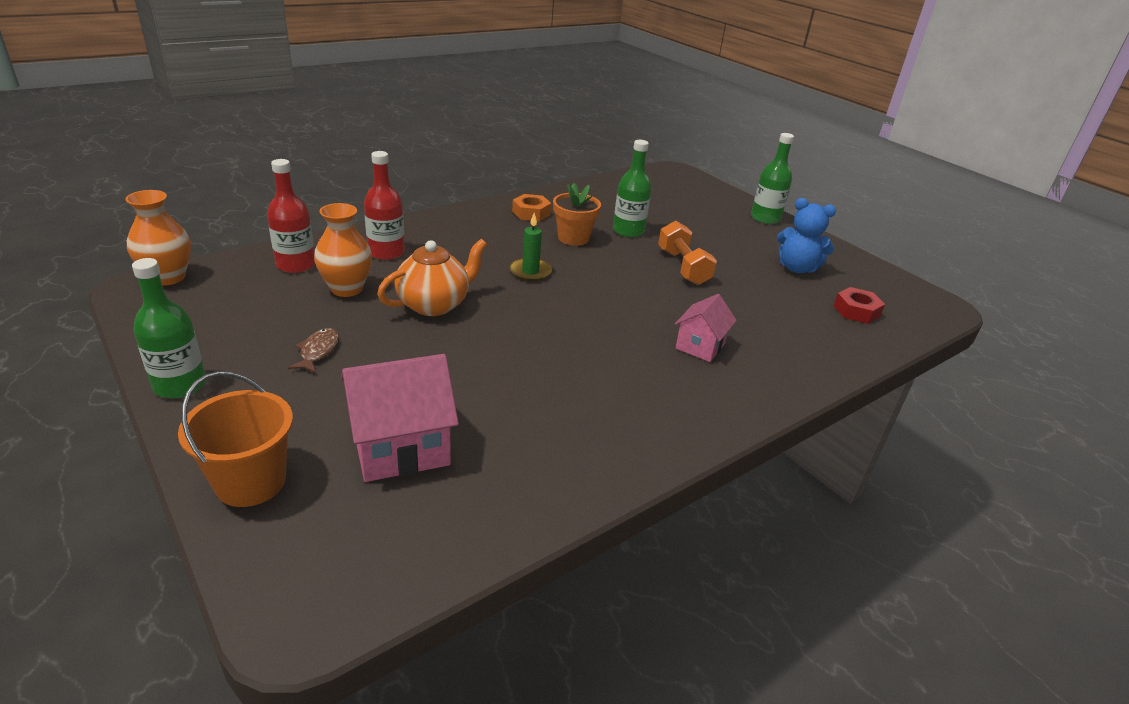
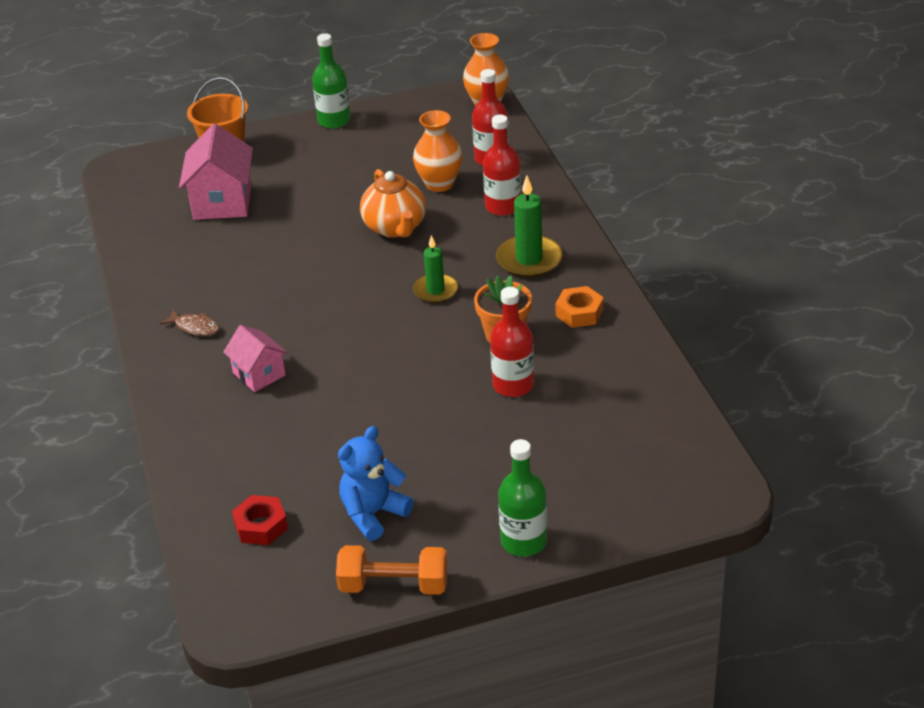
camera: 115 degrees right, 5 degrees up
(318, 351) = (349, 171): brown fish -> brown fish (195, 327)
(468, 235) = (529, 260): none -> green candle
(628, 231) = (513, 385): green bottle -> red bottle
(683, 267) = (410, 407): orange dumbbell -> orange dumbbell (394, 585)

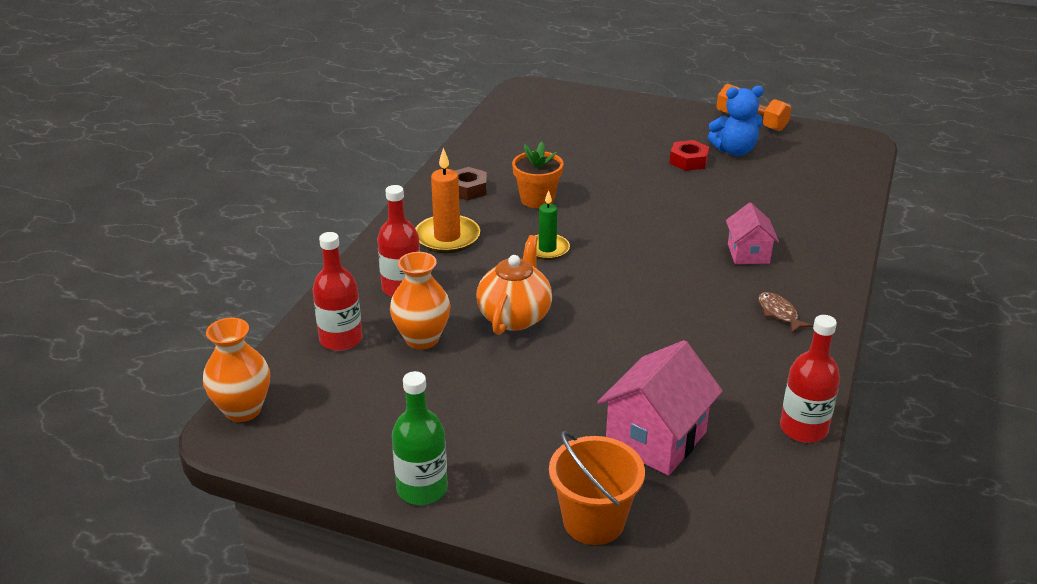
camera: 145 degrees left, 5 degrees down
(261, 526) = (813, 171): red nut -> red nut (688, 161)
(513, 385) = (571, 171): red bottle -> red bottle (803, 428)
(524, 541) = (658, 110): green bottle -> none
(529, 260) = (447, 237): green candle -> orange candle
(579, 313) = (468, 189): orange nut -> brown nut

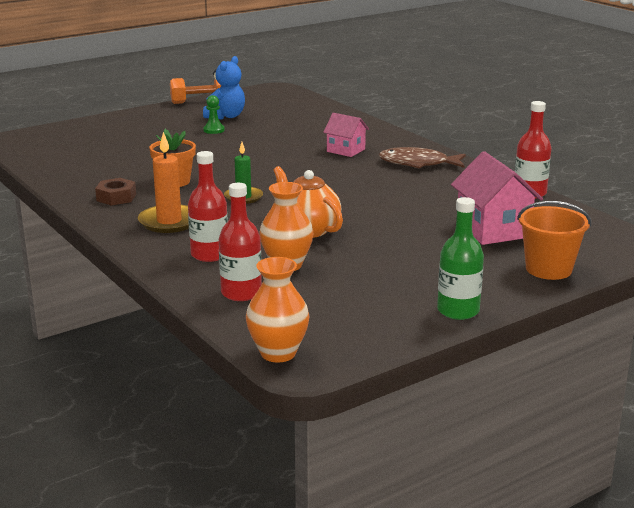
camera: 55 degrees left, 10 degrees down
(688, 161) = (214, 130): red nut -> green pawn
(779, 313) = (418, 163): brown fish -> brown fish, size x1.77

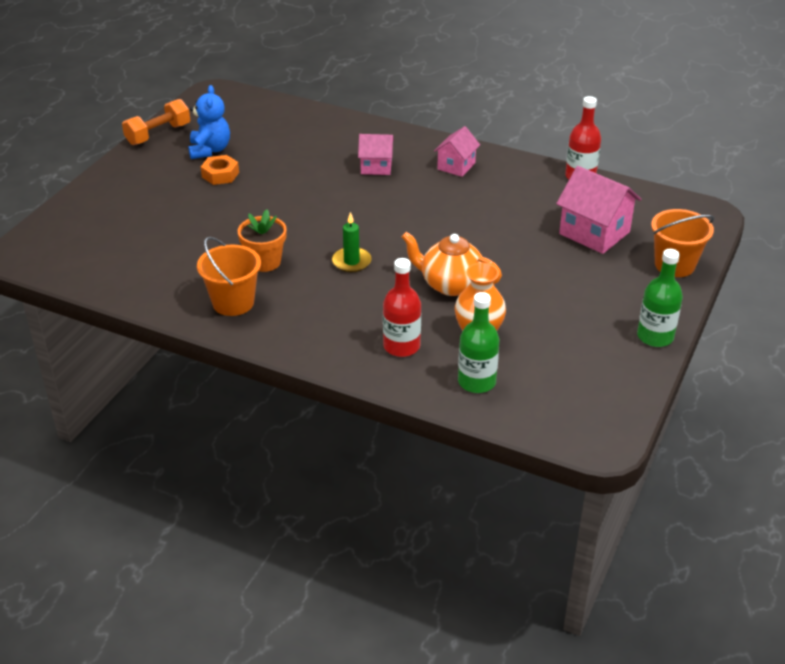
camera: 30 degrees left, 15 degrees up
(116, 197) = (233, 302): brown nut -> orange bucket
(169, 222) = (320, 318): orange candle -> none
(214, 130) = (220, 175): green pawn -> orange nut
(241, 293) = (476, 382): red bottle -> green bottle
(278, 353) = (574, 436): orange vase -> none
(418, 163) = (456, 166): brown fish -> pink house

